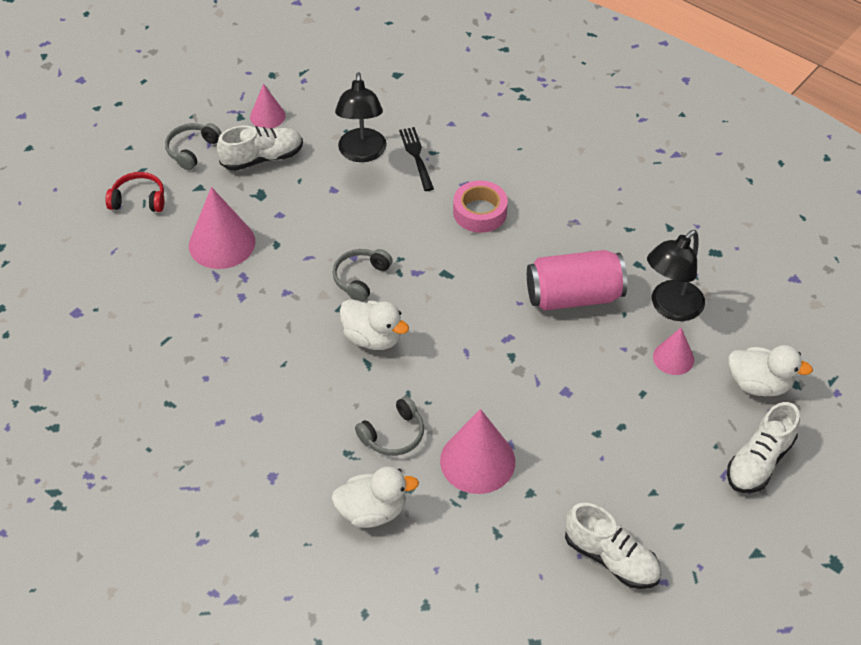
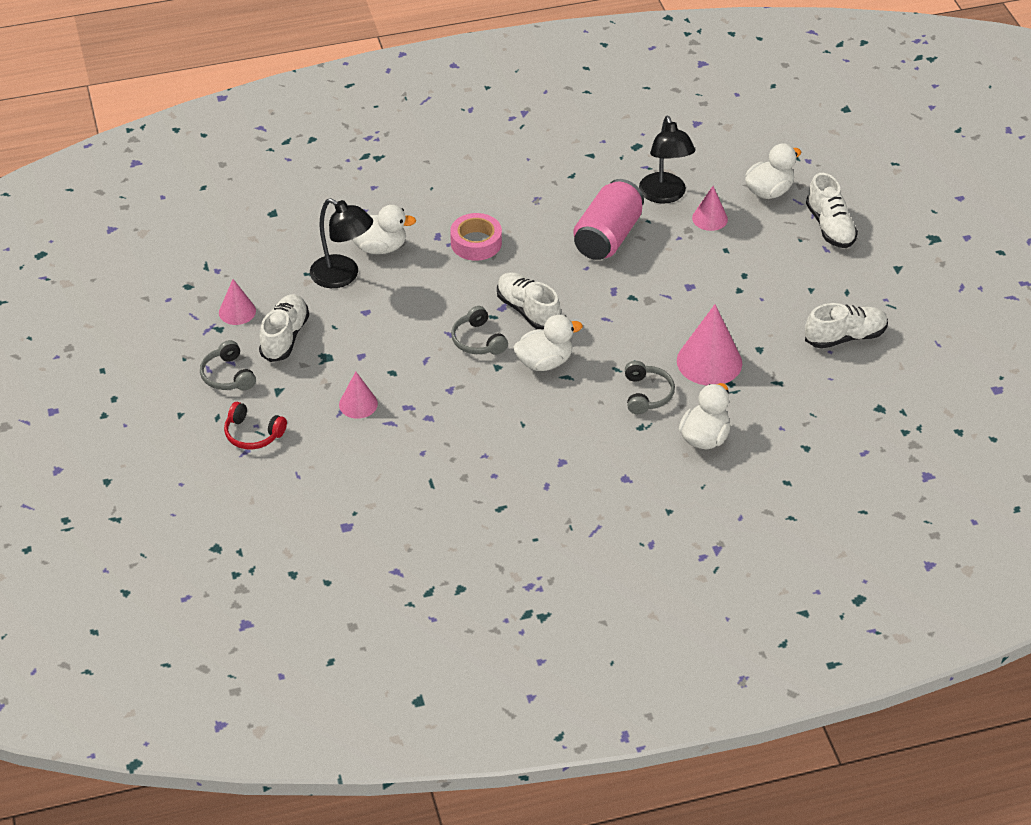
camera: 55 degrees left, 5 degrees down
(139, 199) = (253, 434): red headphones -> red headphones turned 105 degrees counterclockwise
(222, 243) = (358, 404): pink cone -> pink cone, size x0.58
(416, 156) = (379, 247): black fork -> white duck
(427, 292) = (528, 311): none -> white shoe

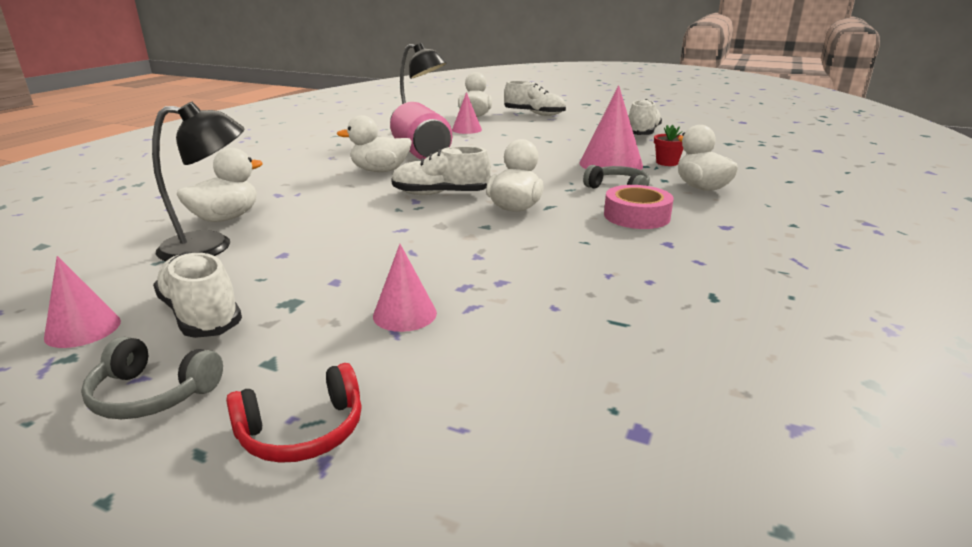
camera: 50 degrees left, 20 degrees down
(476, 243) = (322, 185): pink tape -> pink tape (636, 216)
(478, 340) = (435, 222): grey headphones -> none
(538, 247) = (380, 171): none -> white duck
(755, 392) = (667, 163): none -> red flower pot

